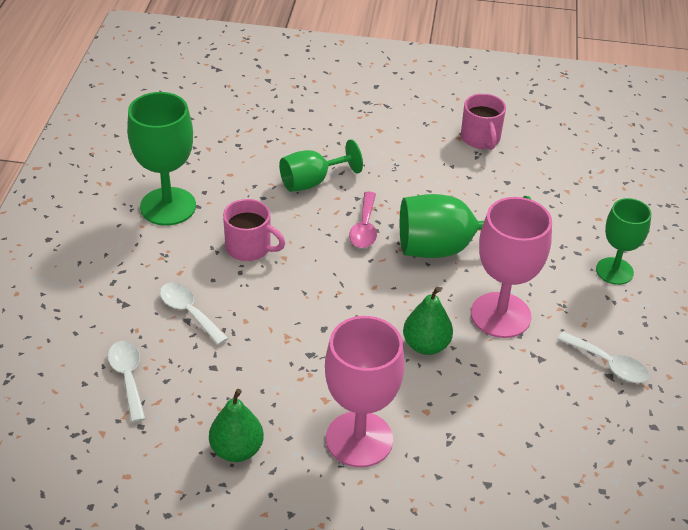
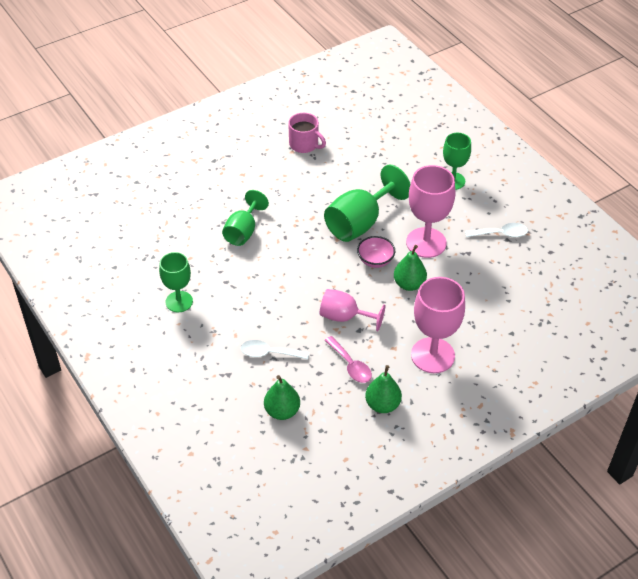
camera: 40 degrees left, 5 degrees up
(128, 377) = (282, 411): white spoon -> green pear
(168, 206) = (179, 301): green goblet -> green goblet, size x0.65
(249, 248) = (256, 294): pink mug -> none
(311, 330) = (344, 317): none -> pink goblet
(364, 228) = (304, 240): pink spoon -> pink spoon (350, 365)
(417, 296) = (375, 260): none -> pink bowl

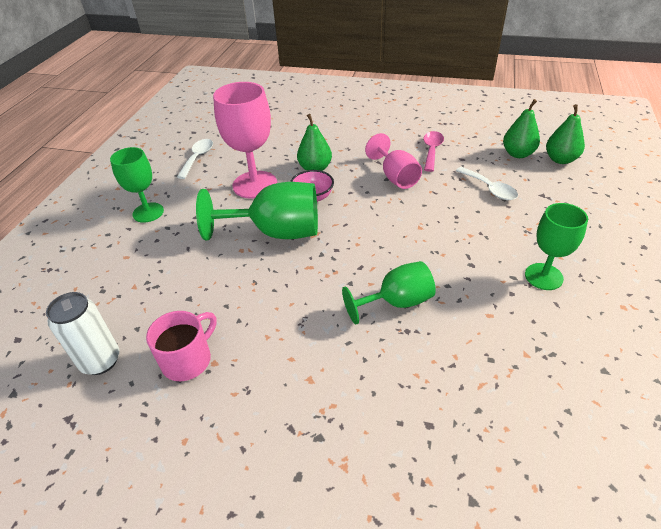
camera: 130 degrees left, 5 degrees down
(304, 144) = (188, 360): pink mug -> pink mug turned 45 degrees clockwise
(340, 119) = (100, 361): none -> white can
(382, 405) = (438, 124): green pear -> green pear (560, 159)
(432, 355) = (366, 127): pink goblet -> none
(501, 234) = (198, 158): white spoon -> white spoon turned 60 degrees clockwise

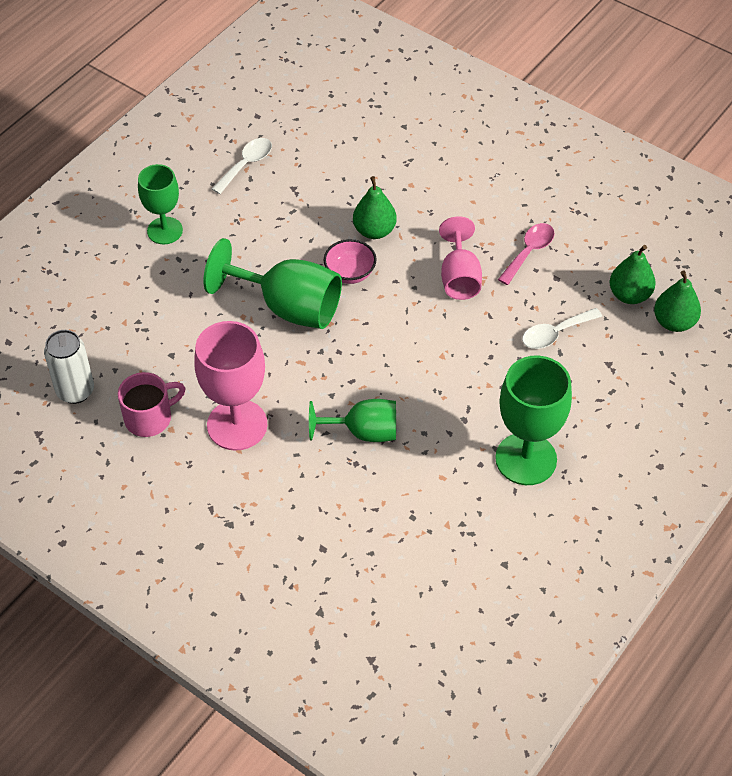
camera: 20 degrees right, 10 degrees up
(255, 185) = (294, 231): pink goblet -> pink goblet (237, 425)
(489, 189) = (555, 334): white spoon -> white spoon turned 75 degrees clockwise
(543, 276) = (526, 459): green goblet -> green goblet, size x1.55

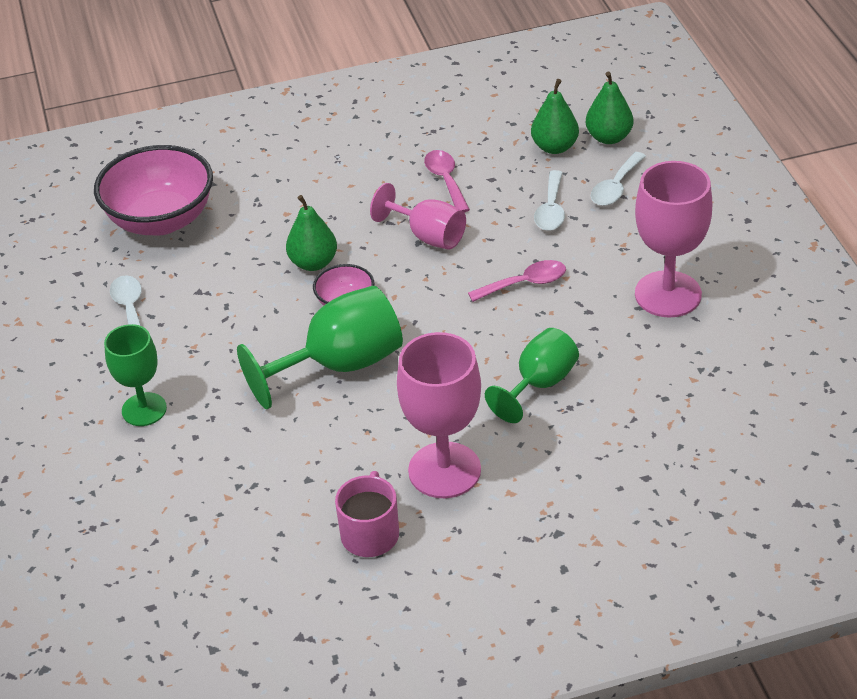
camera: 50 degrees left, 10 degrees down
(75, 391) = (276, 579): white can -> none
(343, 123) = (161, 220): none -> pink bowl
(460, 364) = (525, 283): none -> pink spoon
(526, 459) = (668, 294): green goblet -> pink goblet
(618, 359) = (615, 187): none -> white spoon

